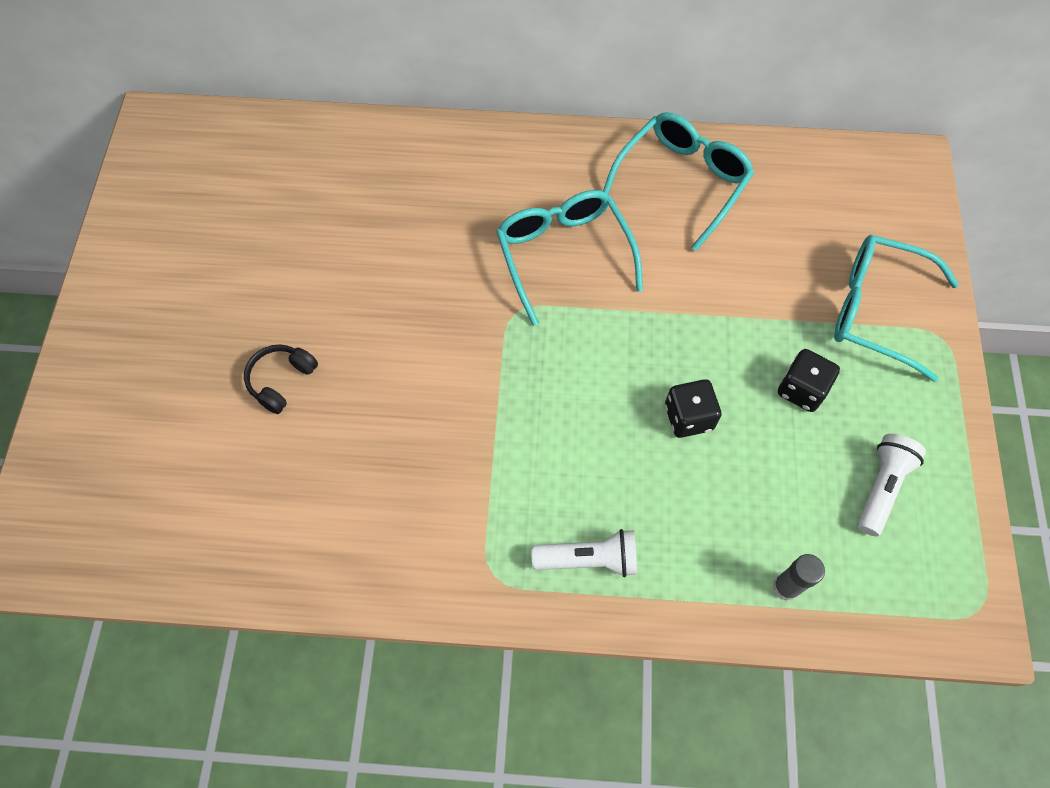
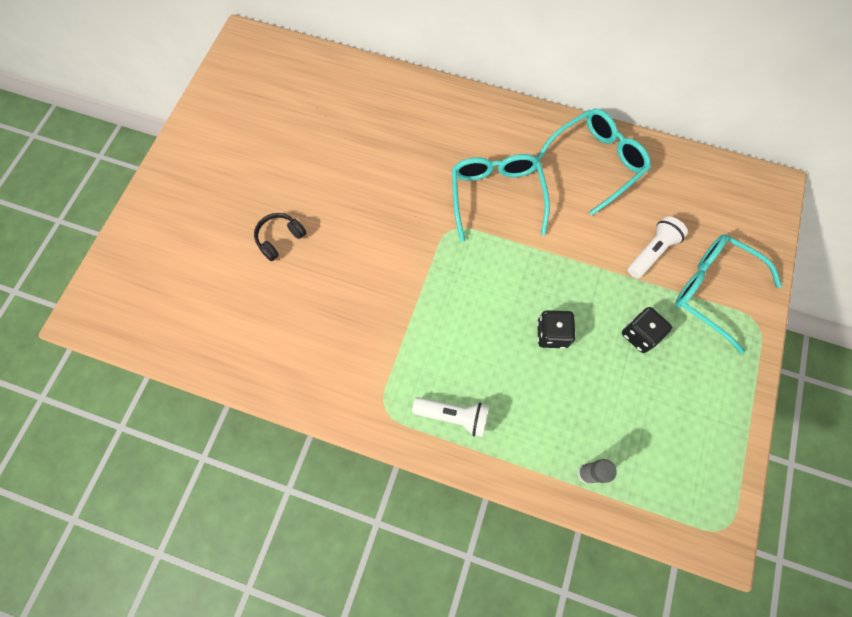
camera: 15 degrees right, 5 degrees up
(881, 487) = (678, 420): white flashlight -> white flashlight (652, 252)

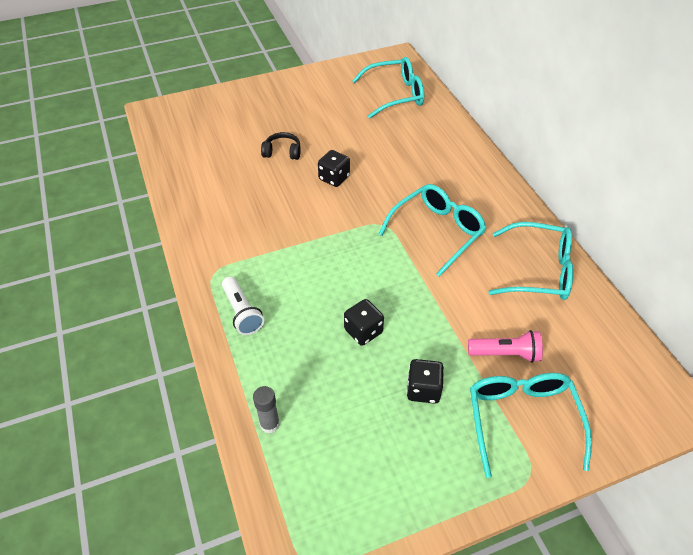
camera: 50 degrees right, 20 degrees down
(297, 86) = (395, 95): none -> turquoise glasses
(358, 222) = (334, 178): none -> black dice
(652, 252) = (506, 354): white flashlight -> pink flashlight

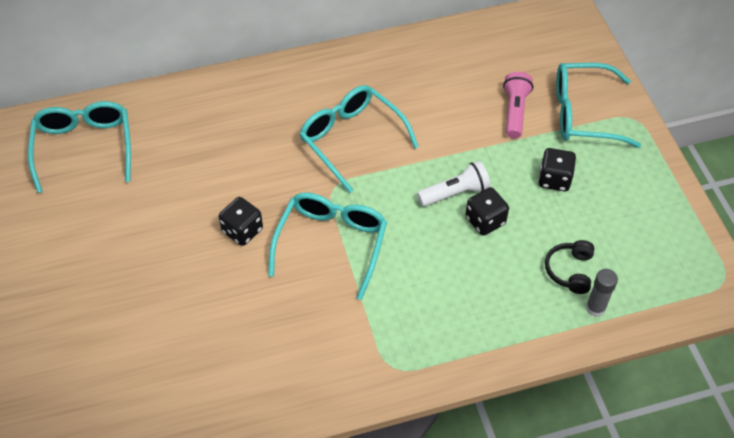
camera: 85 degrees left, 5 degrees up
(242, 313) = (455, 334): white flashlight -> white flashlight (455, 193)
(282, 152) = (177, 287): black headphones -> black headphones (570, 271)
(539, 271) = (416, 66): turquoise glasses -> turquoise glasses (331, 243)

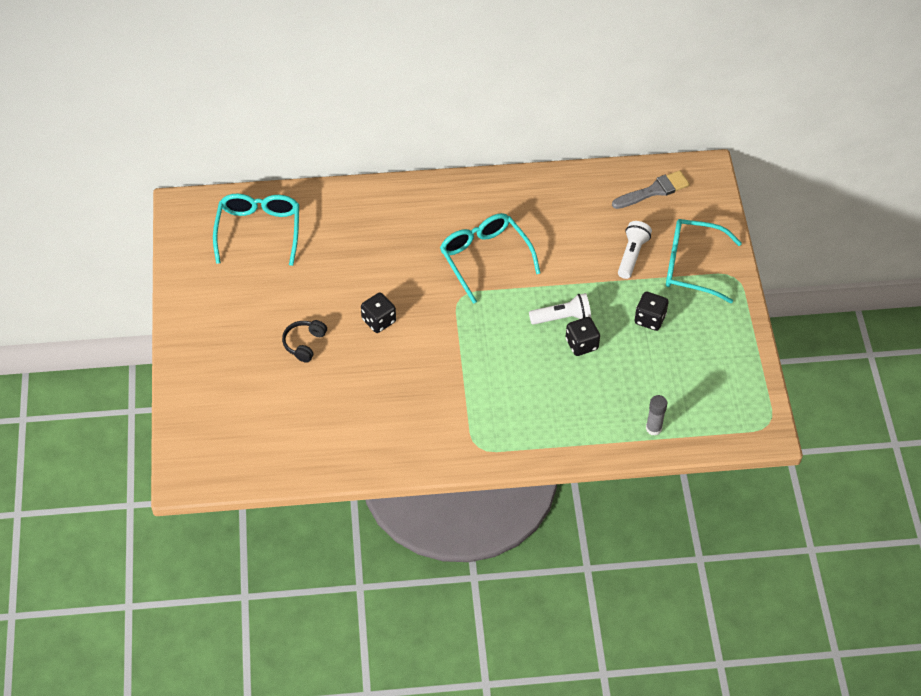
camera: 10 degrees right, 0 degrees up
(331, 243) = (450, 342): turquoise glasses -> none
(515, 111) = (632, 255): pink flashlight -> white flashlight
(520, 40) = (654, 191): none -> grey brush
(570, 271) = (641, 396): black headphones -> black headphones (304, 344)

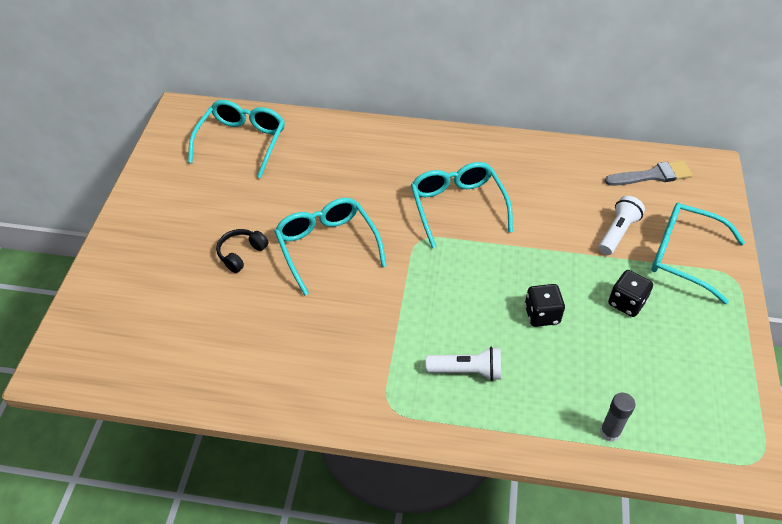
camera: 15 degrees right, 5 degrees down
(378, 321) = (327, 246): black dice -> turquoise glasses
(562, 317) = (526, 281): white flashlight -> white flashlight (467, 371)

